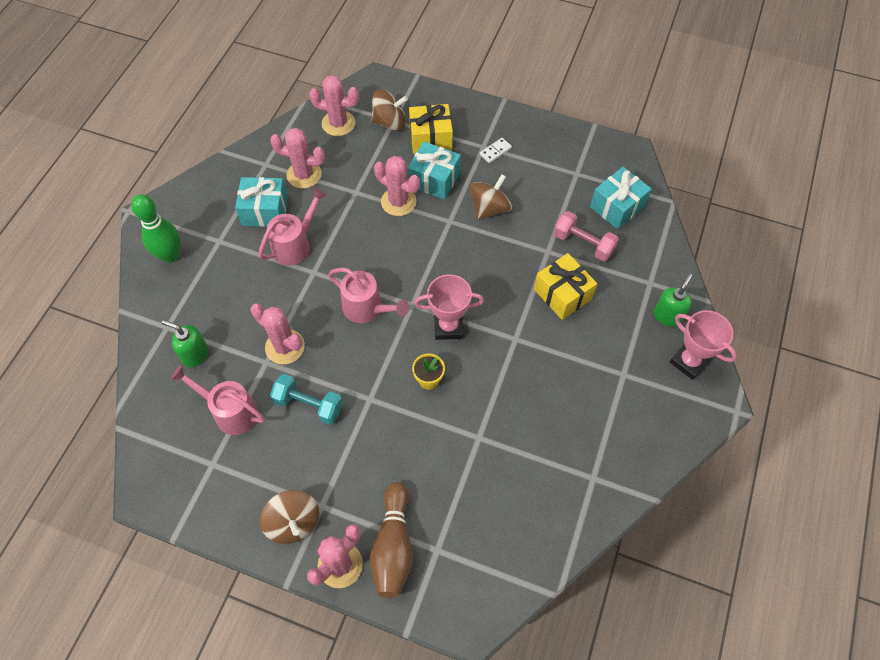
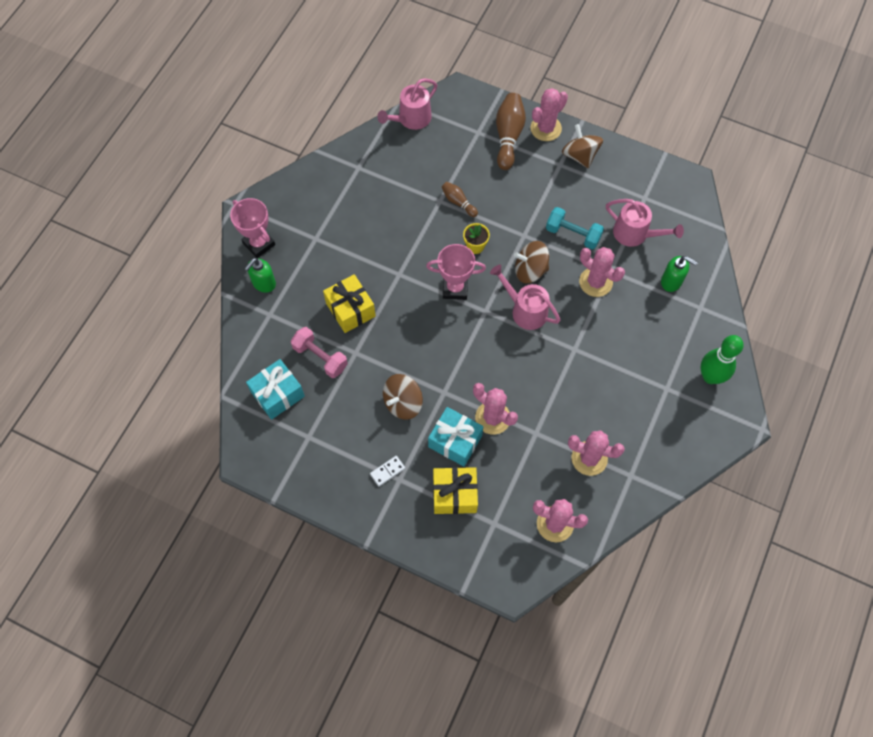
camera: 175 degrees left, 5 degrees up
(265, 211) = (625, 418): turquoise gift -> none
(295, 244) = (593, 378): pink watering can -> pink watering can (411, 119)
(389, 122) = (498, 521): brown spinning top -> brown spinning top (530, 270)
(454, 437) = (458, 202): none -> brown bowling pin

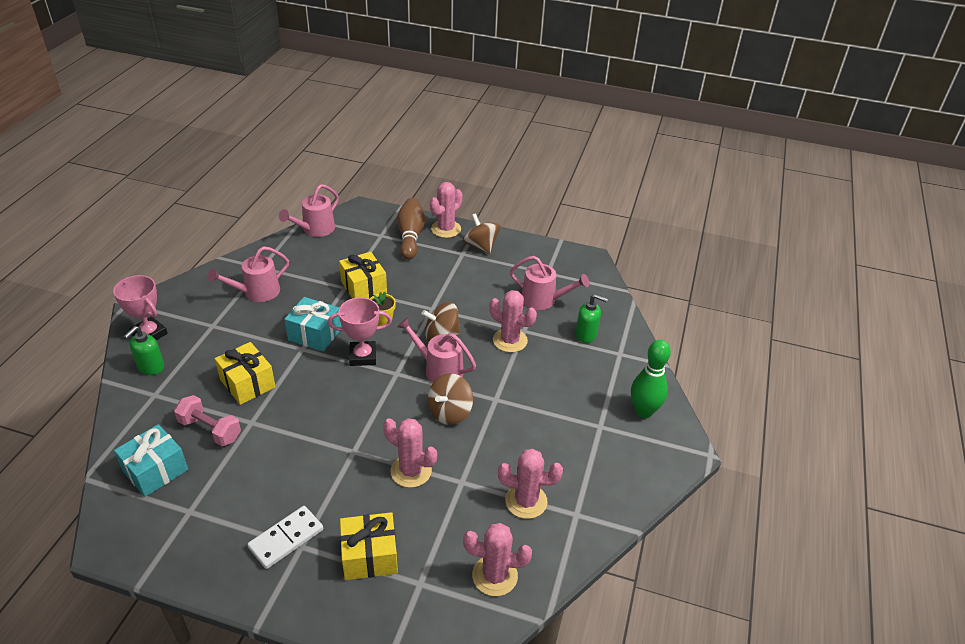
camera: 10 degrees left, 25 degrees down
(355, 200) = (256, 292): none -> pink watering can
(387, 471) = (286, 539): white domino -> white domino, size x1.71
(403, 403) = (306, 466): brown spinning top -> brown spinning top (450, 412)
(455, 441) = (368, 499): turquoise gift -> turquoise gift (315, 334)
(458, 202) = (364, 287): brown bowling pin -> yellow gift
(573, 234) = (481, 304): turquoise dumbbell -> none

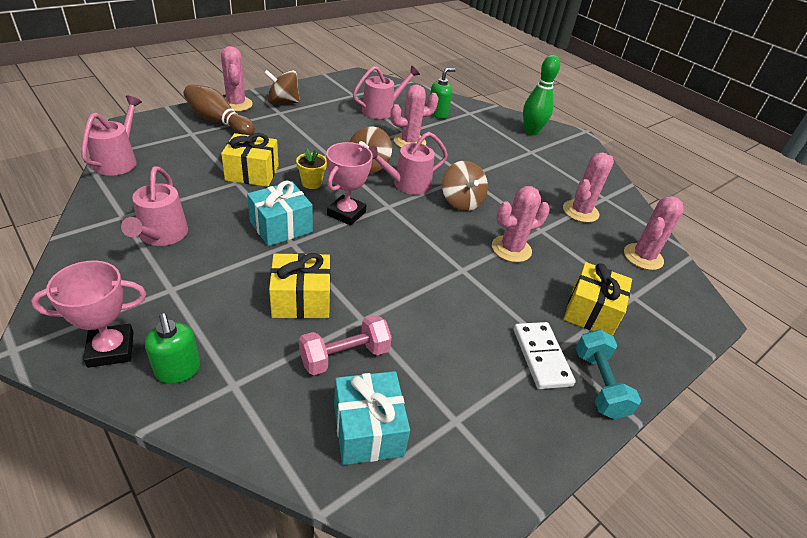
camera: 60 degrees left, 0 degrees up
(281, 587) = (599, 384): none -> turquoise dumbbell
(315, 230) = (119, 160): pink watering can -> pink watering can turned 150 degrees counterclockwise

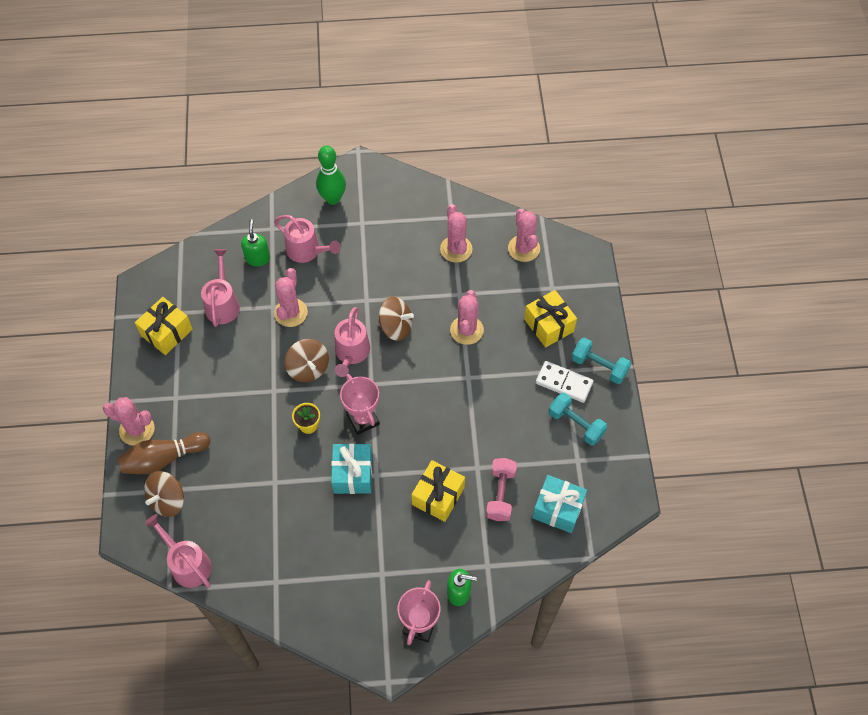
camera: 50 degrees left, 20 degrees up
(161, 236) = (317, 562): pink watering can -> pink watering can (307, 251)
(252, 173) = (267, 464): yellow gift -> yellow gift (167, 332)
(283, 102) = (156, 385): brown spinning top -> brown spinning top (168, 500)
(502, 394) = (576, 424): none -> turquoise dumbbell

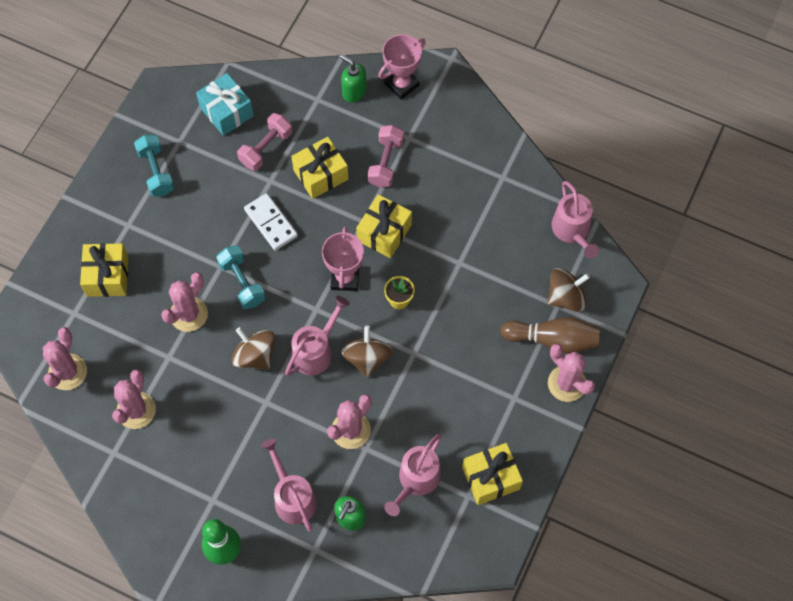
camera: 150 degrees left, 5 degrees up
(352, 474) = (384, 233): turquoise gift -> yellow gift
(388, 538) = (386, 162): none -> pink dumbbell
(564, 383) = (137, 214): white domino -> white domino (271, 223)
(599, 366) = (93, 211): turquoise dumbbell -> turquoise dumbbell (242, 283)

